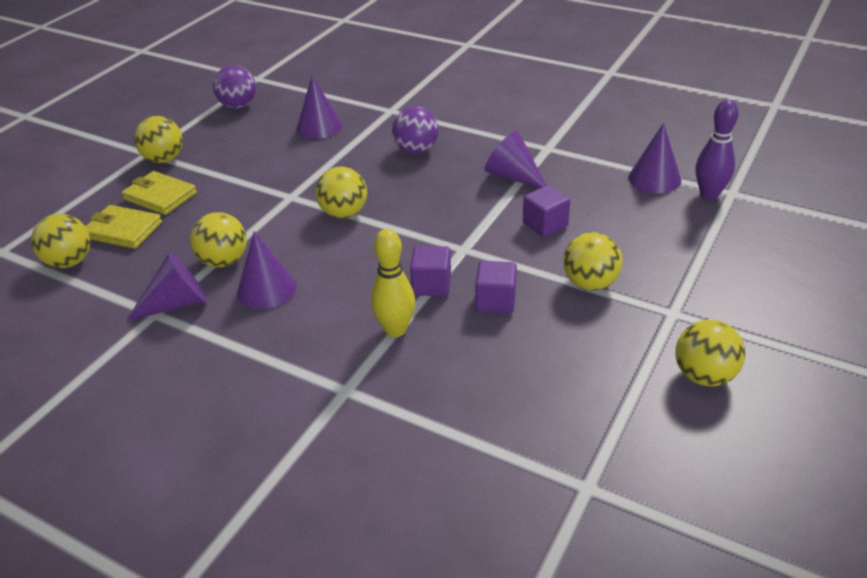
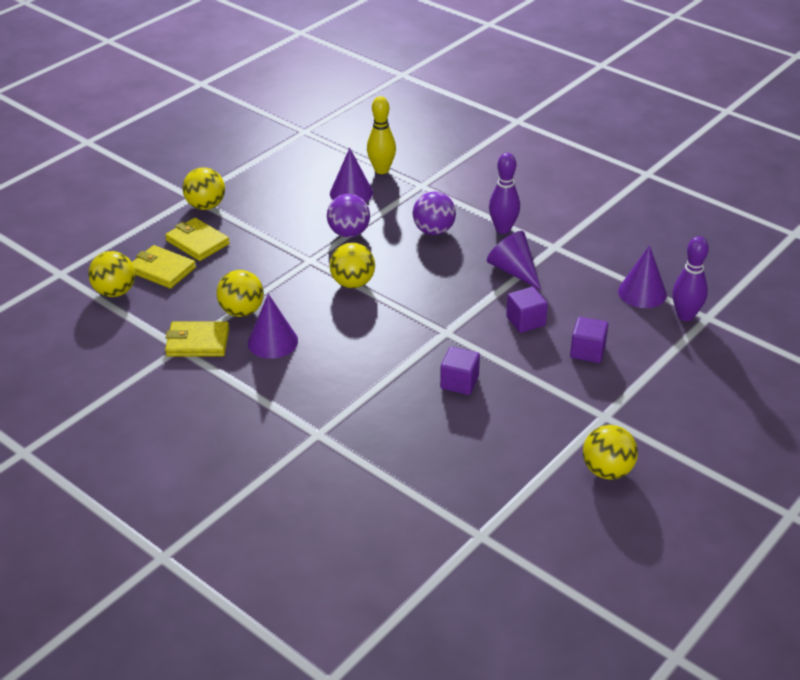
camera: 10 degrees right, 0 degrees up
(177, 304) = (198, 342): purple cone -> yellow wallet
(238, 105) = (281, 159): purple ball -> purple ball (349, 233)
(395, 330) = (369, 393): yellow bowling pin -> yellow bowling pin (381, 170)
(431, 285) = (410, 360): purple cube -> purple cube (587, 351)
(487, 139) = (503, 229): none -> purple bowling pin
(590, 283) = (544, 380): yellow ball -> none

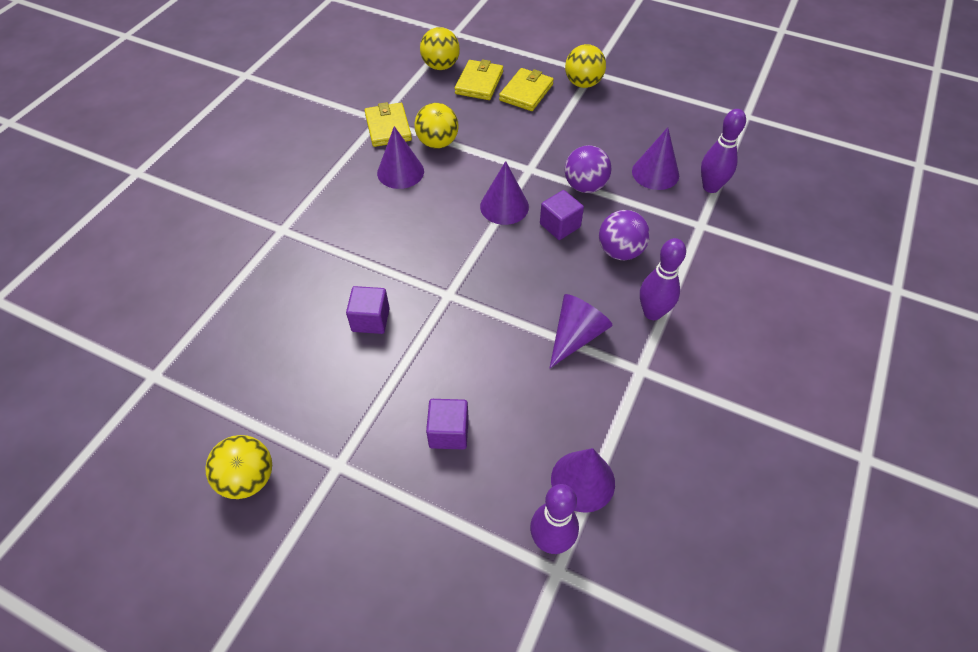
camera: 75 degrees right, 15 degrees up
(353, 283) = (504, 206): yellow ball -> purple cone
(381, 170) = (710, 187): yellow bowling pin -> purple bowling pin
(525, 321) = (487, 362): purple cube -> purple cube (560, 225)

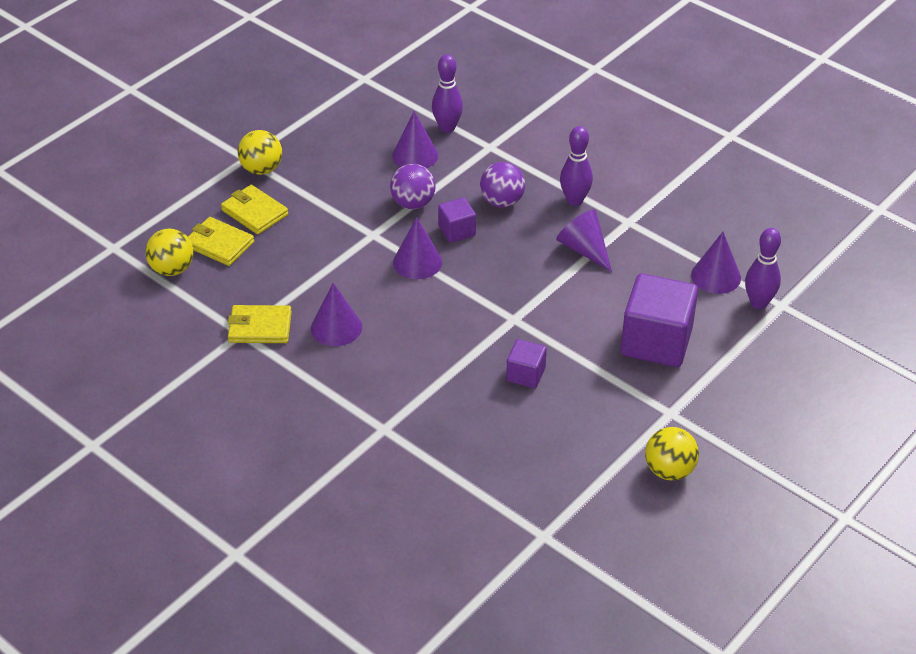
camera: 75 degrees left, 10 degrees down
(437, 143) = (304, 293): yellow ball -> none
(448, 432) = (656, 342): purple cube -> purple cube, size x1.96

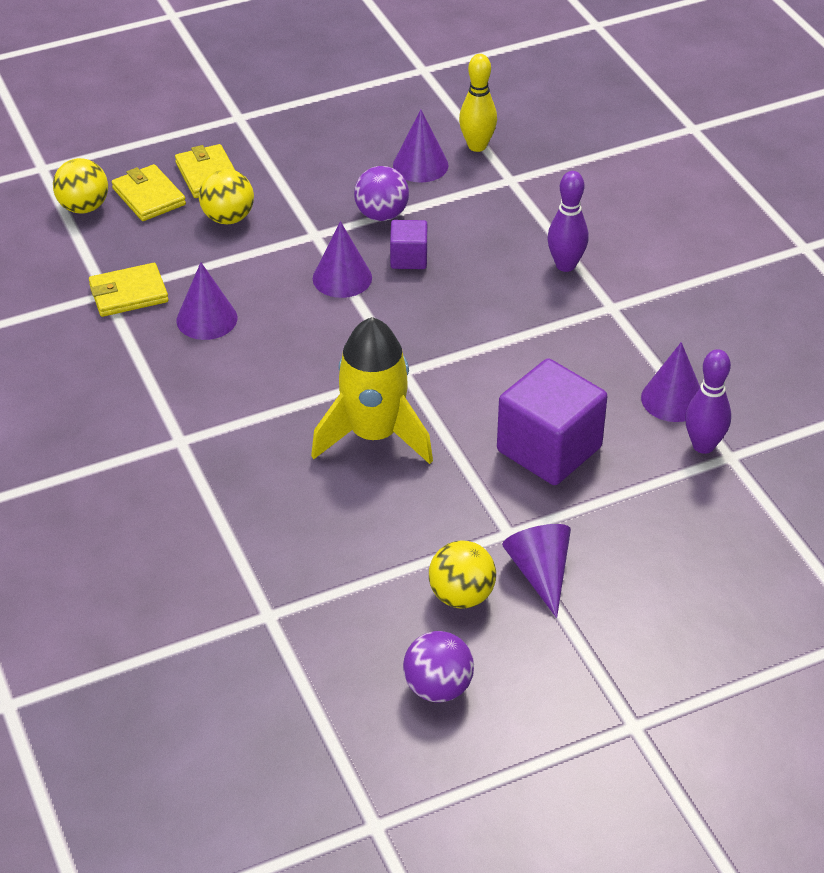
camera: 25 degrees right, 0 degrees up
(260, 327) = (129, 294): yellow wallet -> yellow wallet turned 45 degrees counterclockwise
(261, 169) = (247, 133): yellow ball -> yellow ball (228, 218)
(447, 128) = (477, 146): purple bowling pin -> yellow bowling pin
(502, 201) = (481, 242): purple ball -> purple ball (438, 688)
(525, 374) = (374, 435): purple cube -> yellow rocket
(584, 249) = (538, 322): purple cone -> purple cone (540, 573)

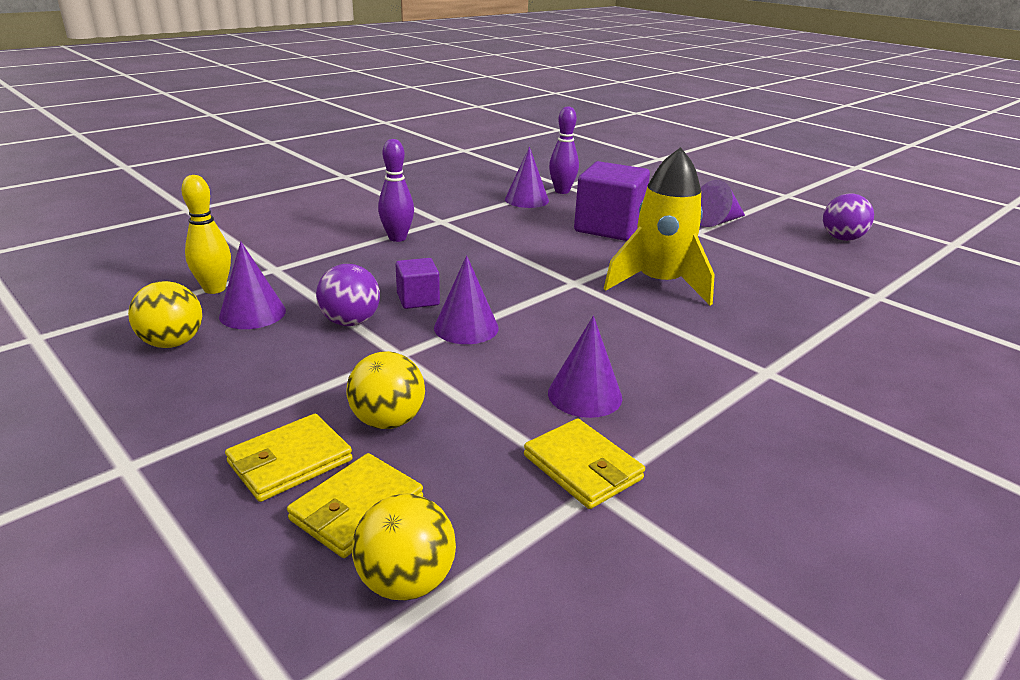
camera: 110 degrees left, 15 degrees down
(461, 596) = (766, 239): yellow ball -> yellow ball (172, 343)

